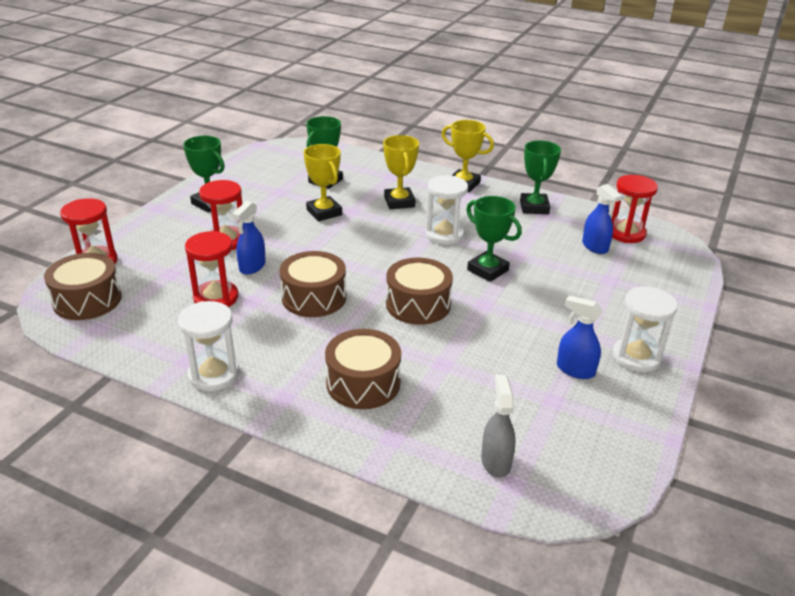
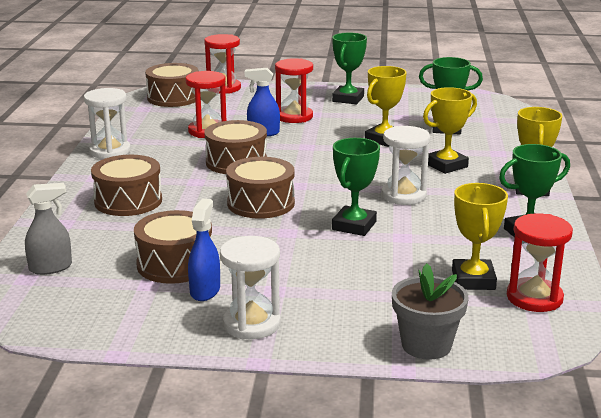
camera: 70 degrees right, 10 degrees down
(519, 377) = (175, 264): none -> brown drum
(595, 247) = (473, 280): blue spray bottle -> yellow trophy
(679, 289) = (426, 345): none -> grey flower pot

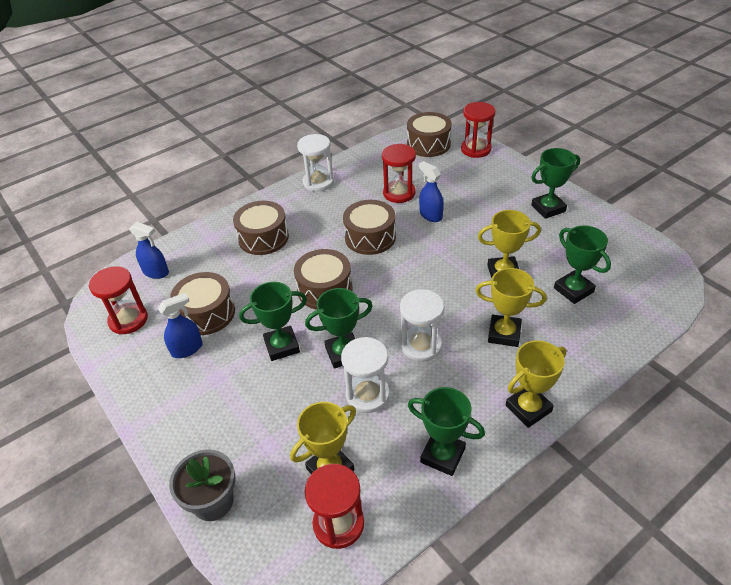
camera: 50 degrees right, 20 degrees up
(51, 267) = (156, 272): grey spray bottle -> blue spray bottle
(251, 324) = (166, 397): white hourglass -> white hourglass (367, 395)
(293, 247) = (282, 346): none -> green trophy
(294, 117) = (477, 208): red hourglass -> red hourglass (128, 320)

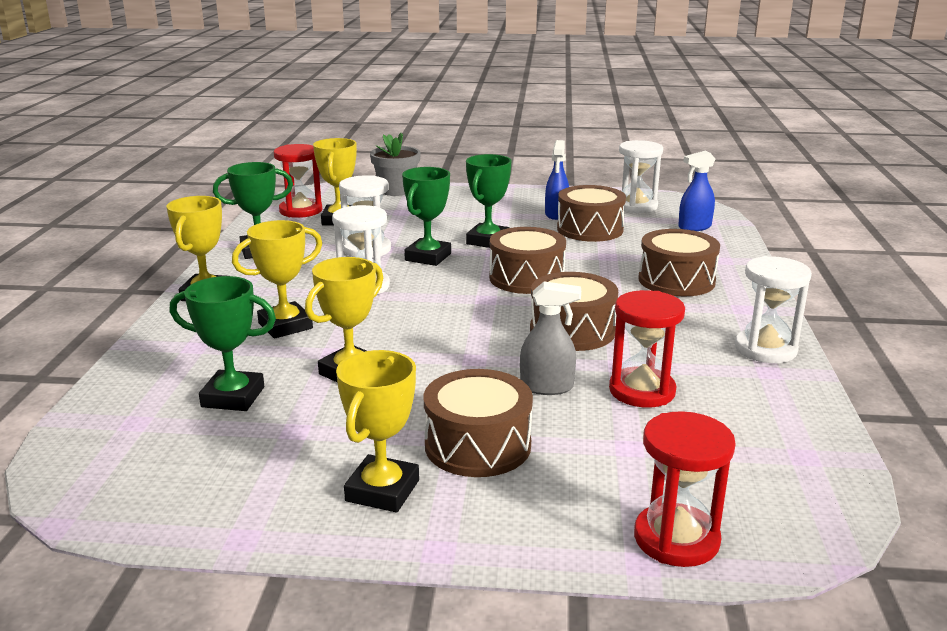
camera: 130 degrees right, 20 degrees down
(128, 320) = (636, 206): red hourglass -> white hourglass
(428, 144) = (770, 495): brown drum -> brown drum (477, 445)
(430, 215) = (547, 387): blue spray bottle -> grey spray bottle
(548, 208) = (382, 490): green trophy -> yellow trophy

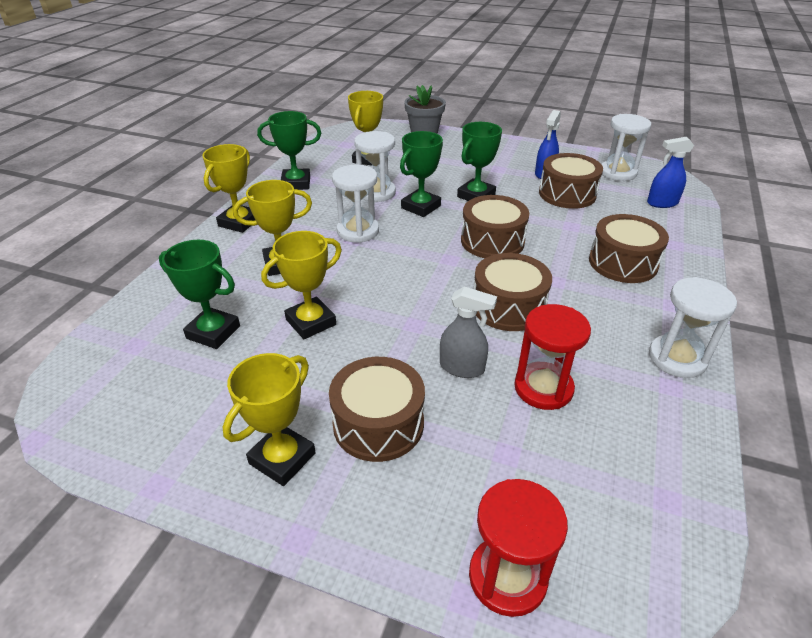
camera: 15 degrees right, 15 degrees up
(301, 210) = (343, 146): red hourglass -> none

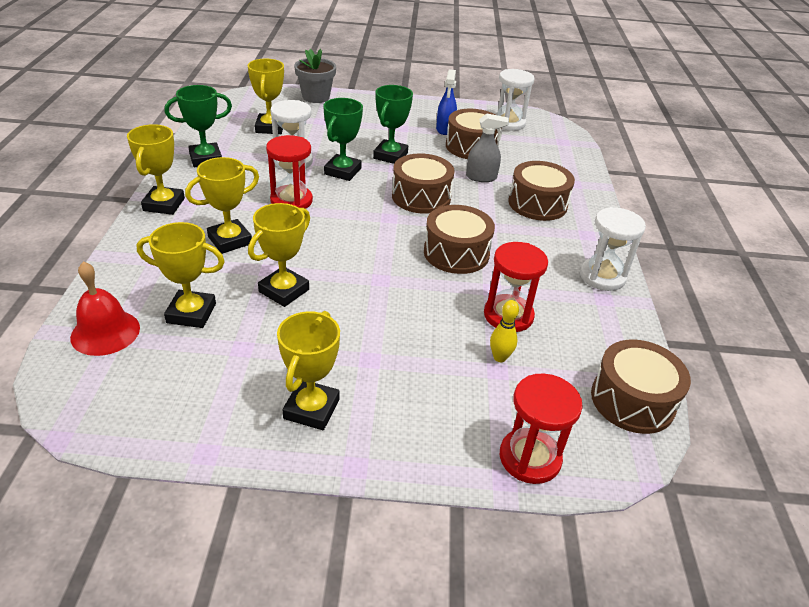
camera: 20 degrees left, 0 degrees up
(129, 339) = (105, 332): none -> red bell
(213, 332) = (191, 313): green trophy -> yellow trophy
(358, 231) = (291, 201): white hourglass -> red hourglass
(378, 423) = (383, 366): brown drum -> brown drum (632, 400)
(462, 368) = (436, 310): grey spray bottle -> grey spray bottle (481, 177)
(515, 438) = (499, 357): none -> yellow bowling pin
(662, 203) = (553, 148): blue spray bottle -> none

